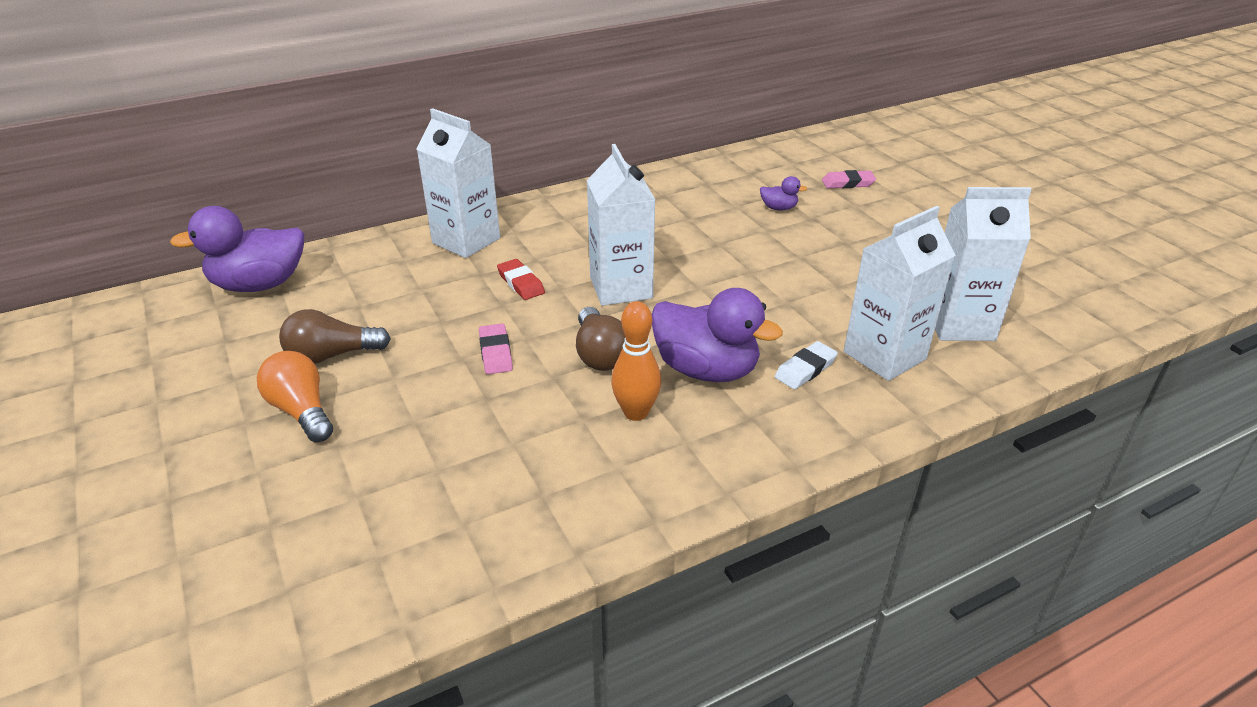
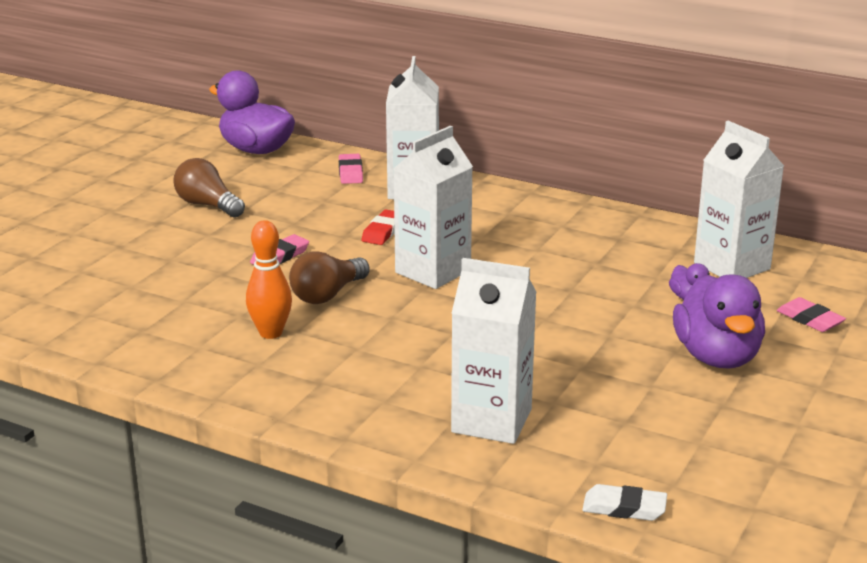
camera: 55 degrees right, 10 degrees down
(302, 411) = (140, 221): orange light bulb -> none
(388, 256) = (350, 172): none -> pink eraser
(706, 370) = (362, 344): purple duck -> purple duck (717, 357)
(805, 369) = (419, 387): white eraser -> white eraser (624, 508)
(959, 324) = (604, 449): white carton -> white carton (732, 266)

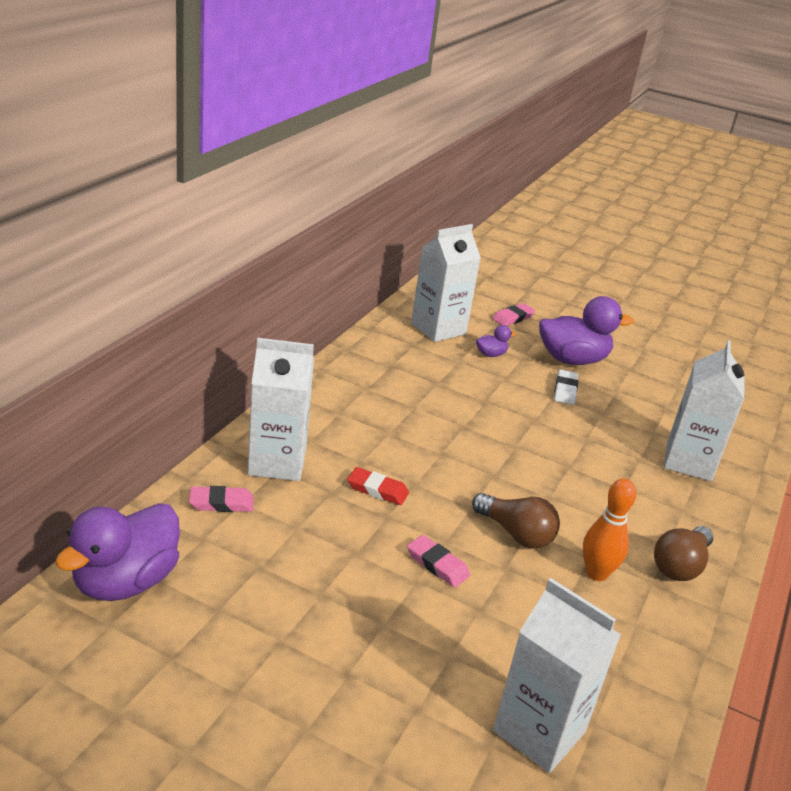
camera: 95 degrees left, 5 degrees up
(208, 205) = (301, 626): brown light bulb -> brown light bulb (680, 565)
(433, 271) = (461, 466): white carton -> white carton (539, 731)
(624, 508) = (760, 423): white eraser -> white eraser (565, 390)

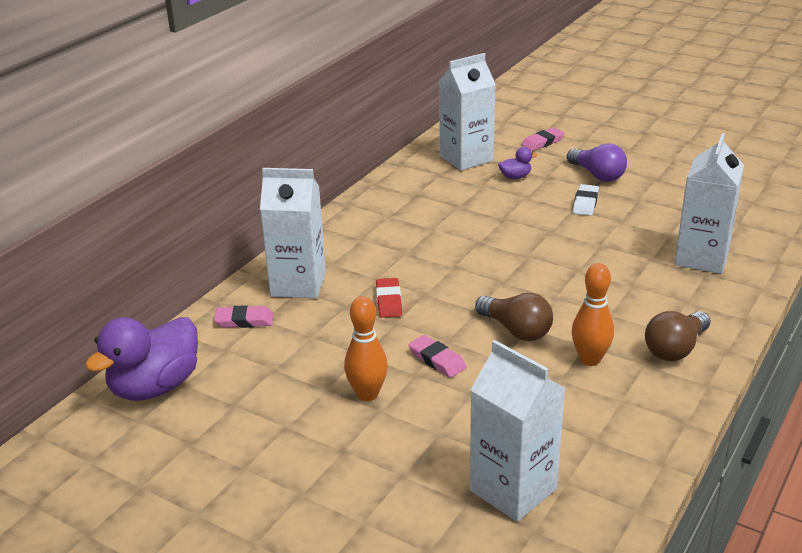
camera: 10 degrees right, 0 degrees up
(367, 603) = (367, 394): none -> orange bowling pin
(377, 490) = (389, 301): red eraser -> red eraser turned 60 degrees clockwise
(572, 359) = (597, 175): purple duck -> purple light bulb

